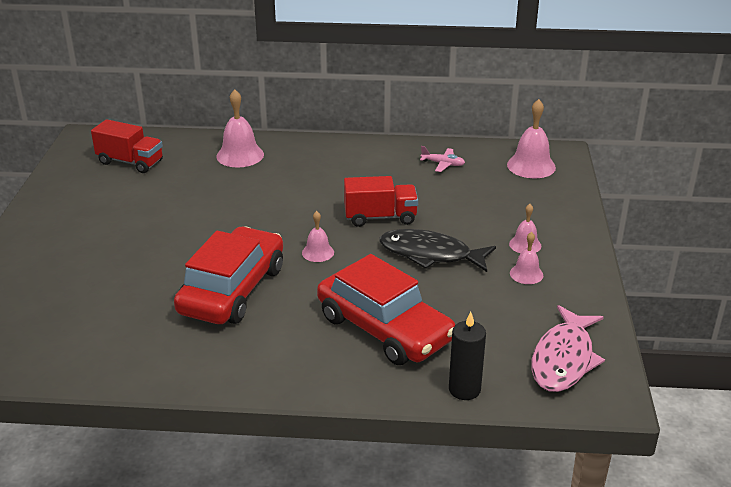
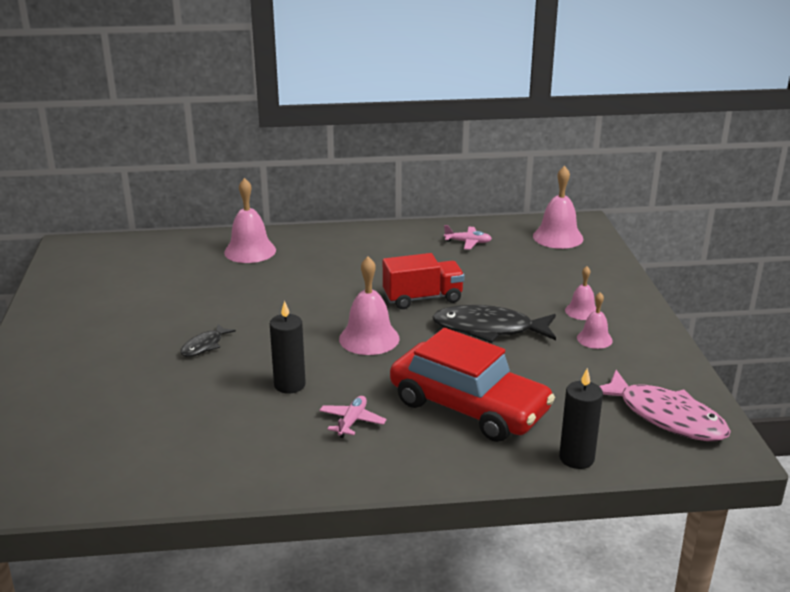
camera: 10 degrees left, 5 degrees down
(130, 162) = (130, 267): red truck -> none
(171, 245) = (204, 346): none -> black fish
(233, 290) = (289, 385): red car -> black candle
(275, 331) = (352, 421): none -> pink plane
(318, 252) = (369, 338): pink bell -> pink bell, size x1.72
(563, 359) = (665, 417): pink fish -> pink fish turned 60 degrees counterclockwise

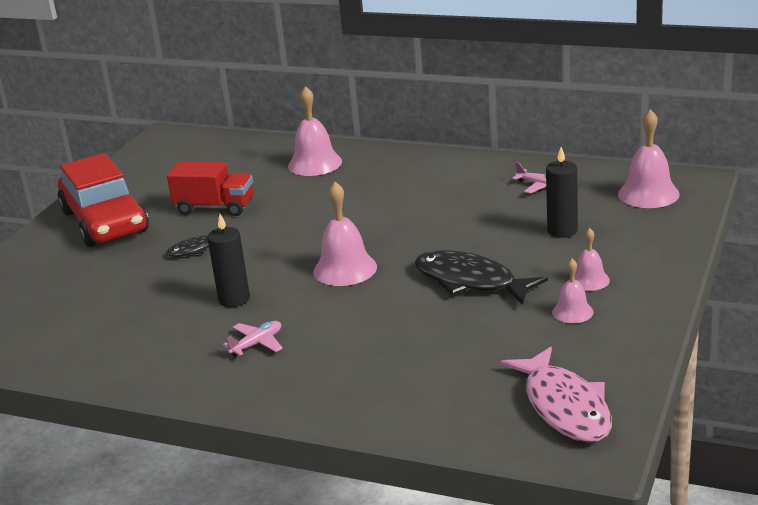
camera: 30 degrees right, 0 degrees up
(422, 298) = (435, 238): red truck -> red truck (215, 207)
(468, 407) = (374, 353): red car -> red car (105, 221)
(576, 458) = (429, 425): black candle -> black candle (562, 231)

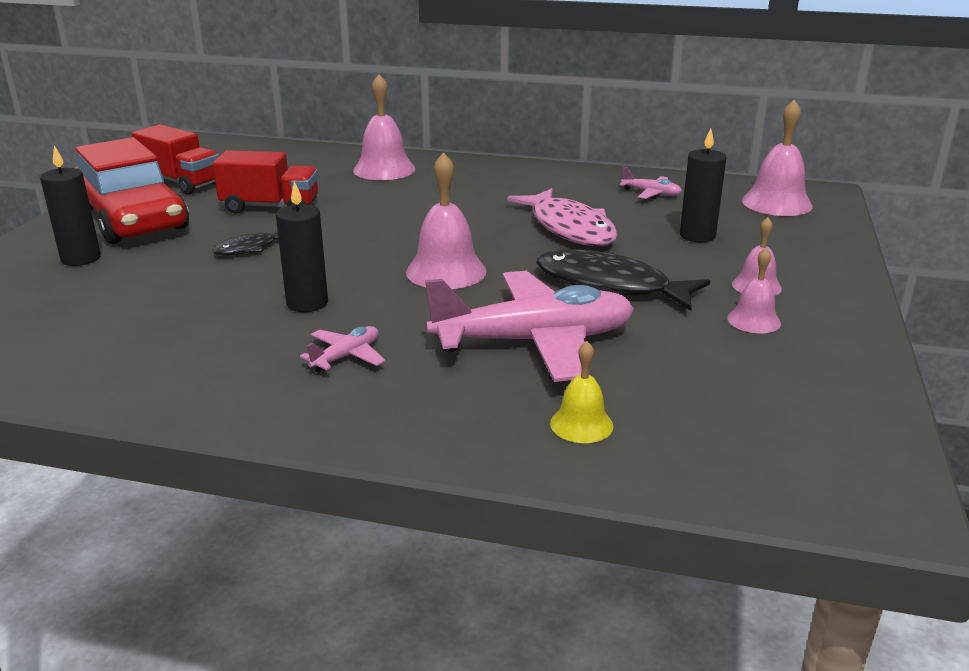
camera: 10 degrees left, 0 degrees up
(67, 261) = (81, 258): none -> black candle
(144, 182) = (181, 182): none -> red truck
(396, 331) = (534, 342): none -> pink plane
(410, 396) = (581, 424): none -> yellow bell
(564, 407) = (804, 438): pink fish -> pink fish (569, 228)

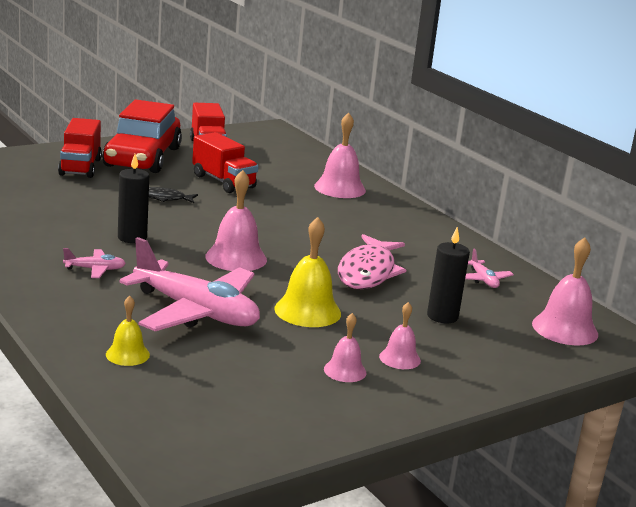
camera: 40 degrees right, 5 degrees down
(81, 258) = (80, 167): black candle -> red truck
(609, 286) = (307, 311): black fish -> yellow bell

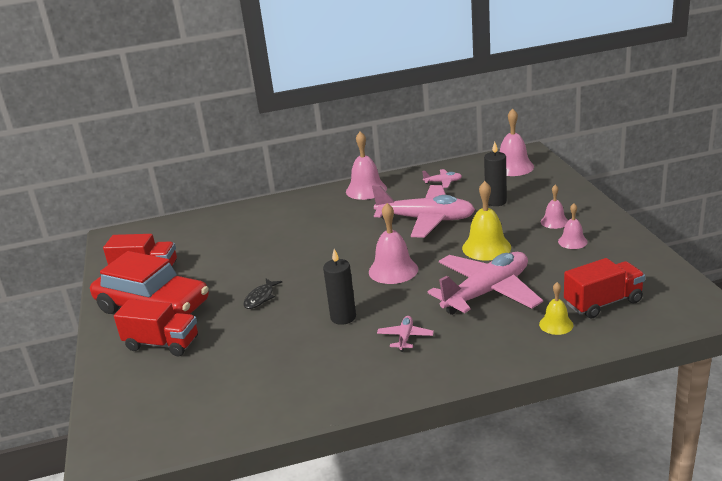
camera: 65 degrees left, 5 degrees up
(223, 181) = (233, 267): red truck -> red truck (603, 303)
(340, 188) = (268, 216): pink bell -> pink bell (366, 190)
(368, 272) = (426, 220): pink fish -> pink plane

